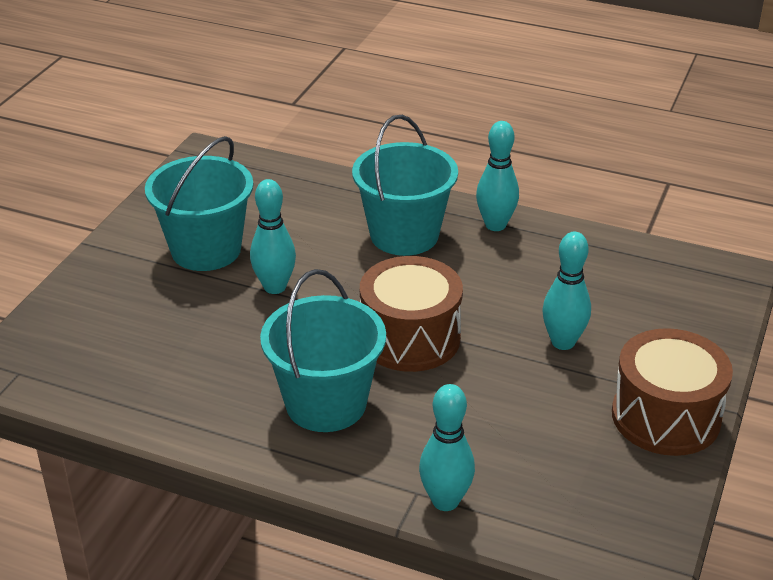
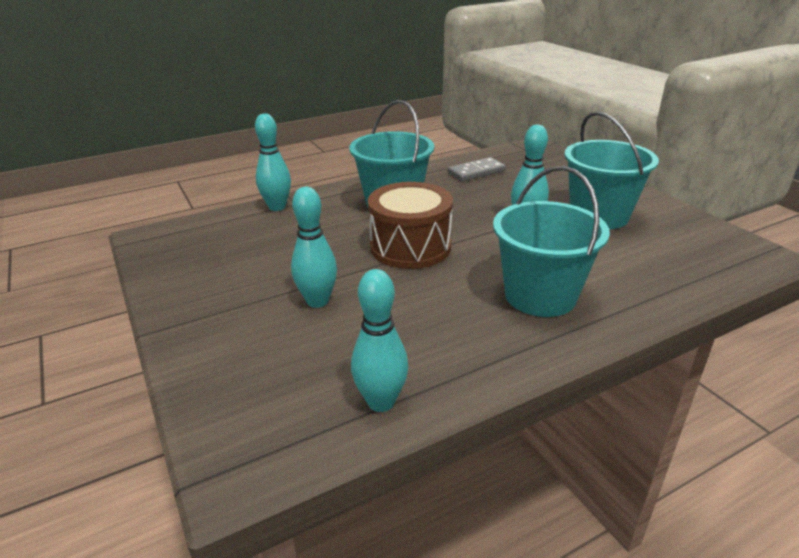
camera: 130 degrees right, 5 degrees down
(155, 380) = (476, 172): none -> grey domino
(495, 225) = (506, 351): turquoise bowling pin -> turquoise bowling pin (381, 402)
(666, 416) = (193, 301): brown drum -> none

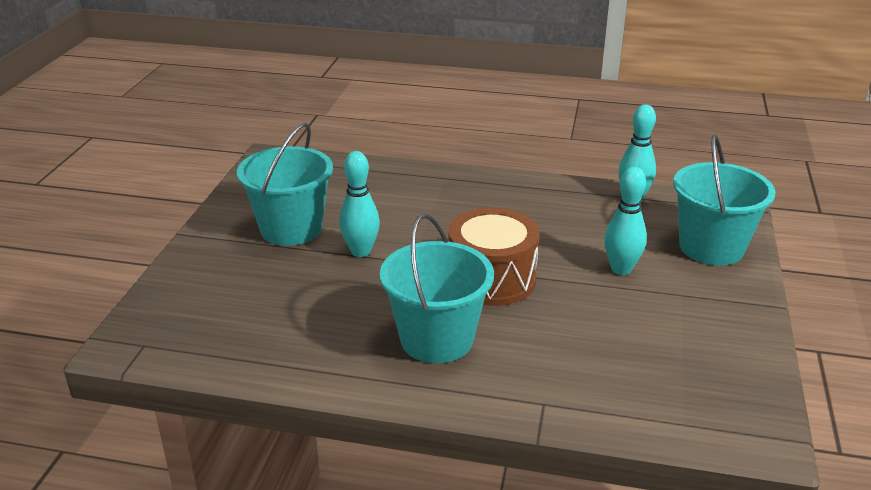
camera: 140 degrees left, 0 degrees up
(277, 207) = (571, 407): turquoise bowling pin -> none
(476, 172) = (275, 337): grey domino -> none
(540, 295) = (458, 202): turquoise bucket -> turquoise bucket (711, 247)

